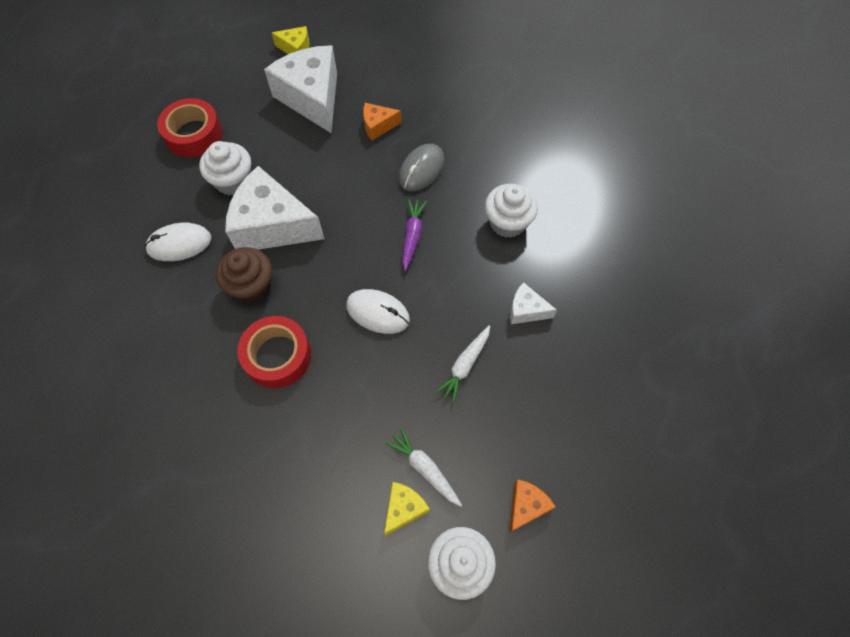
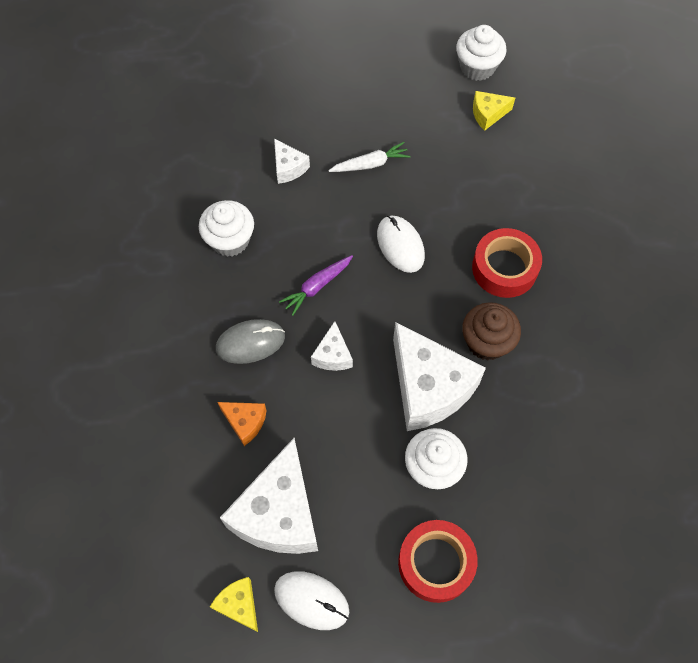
camera: 140 degrees left, 0 degrees up
(179, 244) = (527, 433): white mouse -> white mouse (311, 600)
(358, 200) = (332, 355): none -> white cheese
(424, 468) = (455, 125): white carrot -> none
(526, 506) = (409, 65): orange cheese -> none

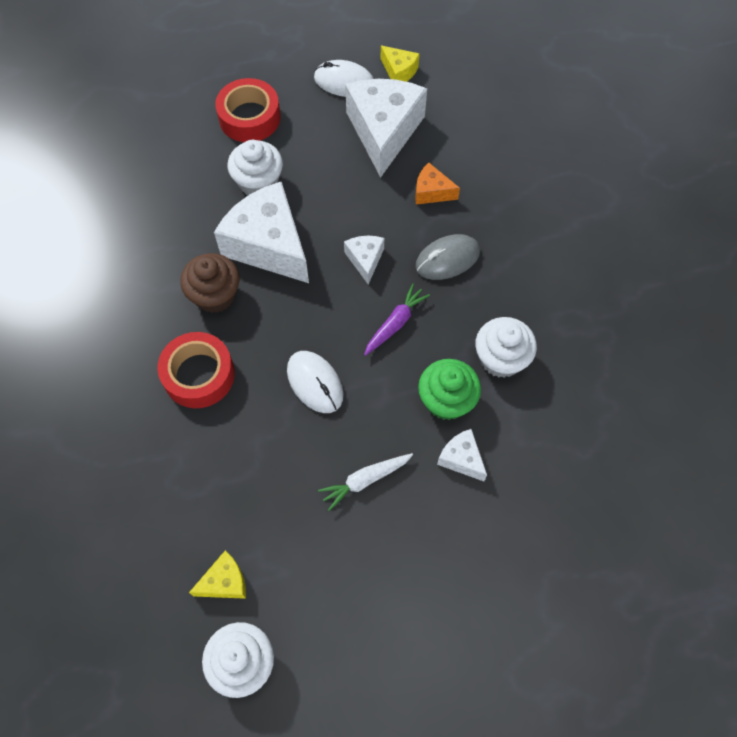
camera: 170 degrees right, 0 degrees up
(288, 213) = (446, 400): none -> green cupcake

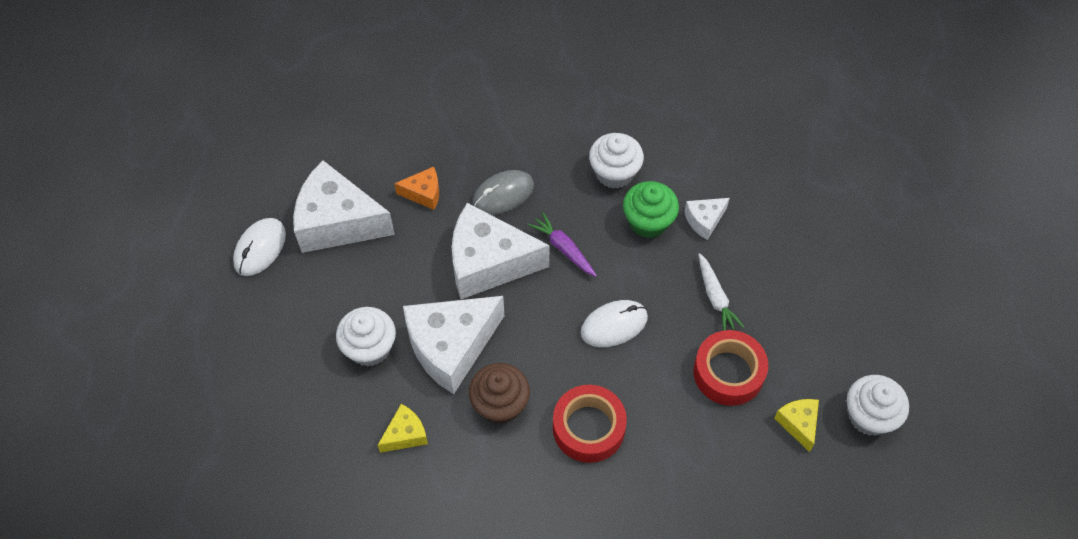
camera: 80 degrees left, 5 degrees down
(249, 117) = (279, 347): red tape -> red tape (728, 372)
(365, 260) = (488, 263): white cheese -> white cheese, size x2.14
(399, 72) = (263, 196): yellow cheese -> yellow cheese (405, 434)
(432, 192) = (423, 193): orange cheese -> orange cheese turned 120 degrees counterclockwise
(447, 259) = (503, 194): grey mouse -> grey mouse turned 75 degrees clockwise

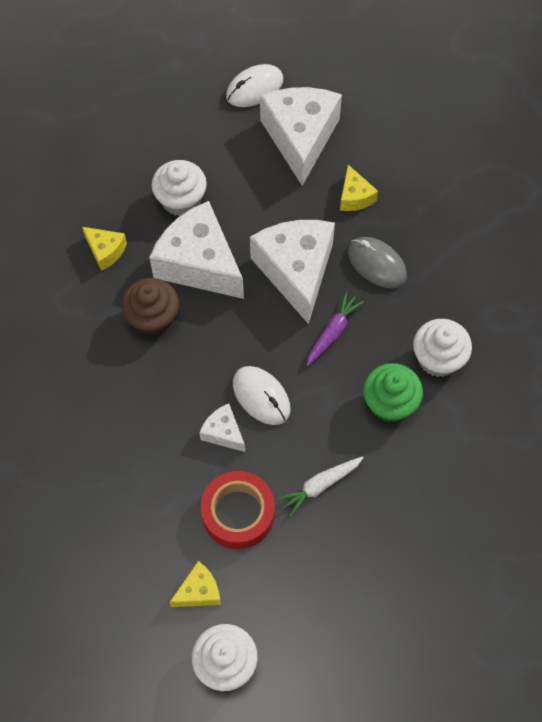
camera: 75 degrees right, 5 degrees up
(260, 248) = (254, 88): white mouse -> white mouse turned 45 degrees counterclockwise
(423, 193) = (354, 197): orange cheese -> yellow cheese
(588, 428) = (147, 398): red tape -> none
(704, 220) = (409, 457): white cheese -> white cheese (223, 432)

